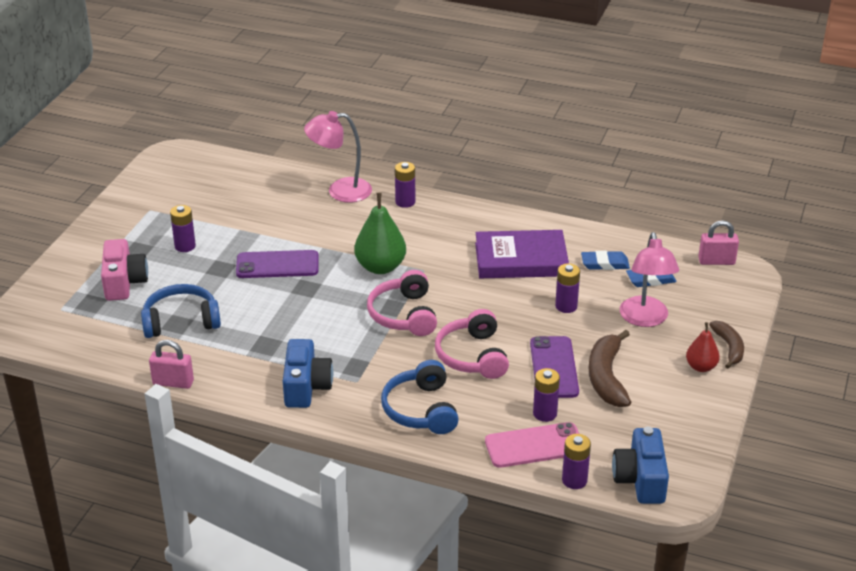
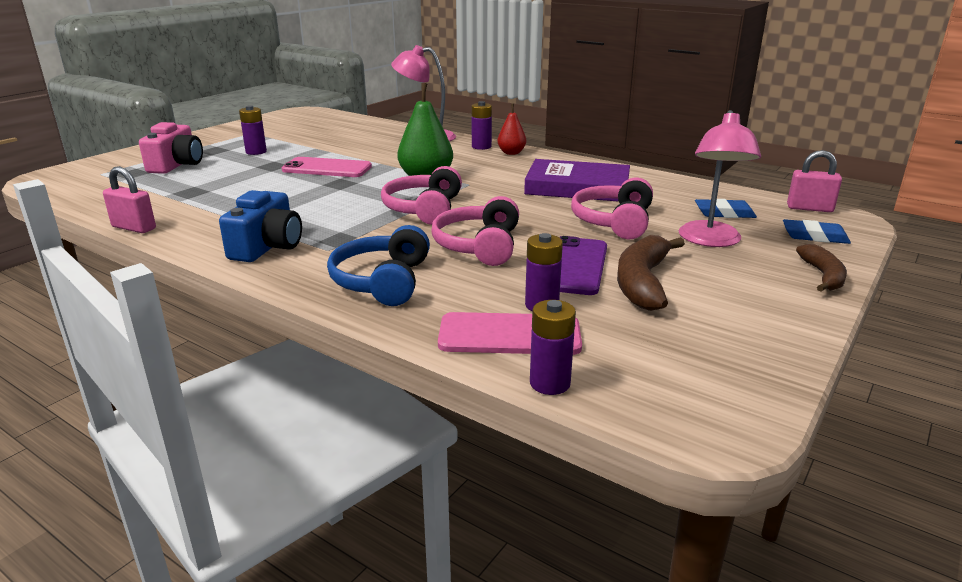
camera: 15 degrees right, 10 degrees down
(181, 321) = (196, 190): blue headphones -> none
(277, 265) = (327, 168): purple phone -> pink phone
(566, 306) = (613, 221): purple battery -> pink headphones
(605, 263) = (672, 198): blue eraser -> blue eraser (814, 236)
(640, 479) = (658, 399): blue camera -> none
(701, 367) = (780, 288): red pear -> red pear (511, 153)

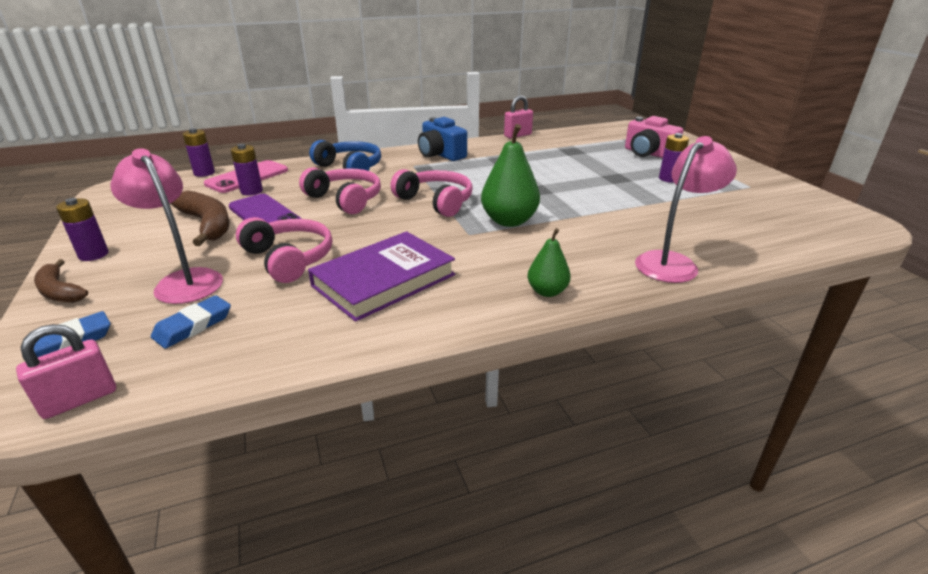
camera: 125 degrees right, 5 degrees up
(327, 168) = (586, 193): pink phone -> none
(481, 147) = (594, 282): purple battery -> purple battery (93, 255)
(511, 153) = (547, 291): red pear -> green pear

